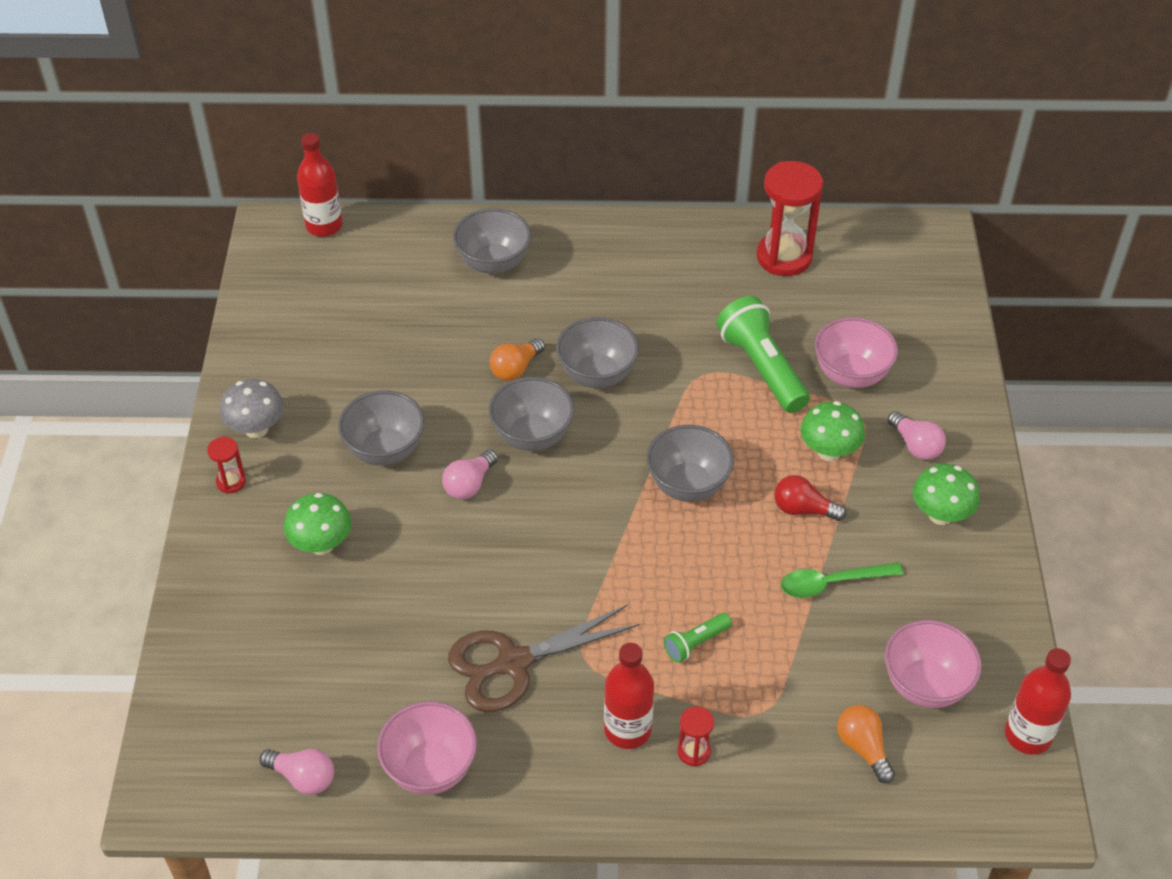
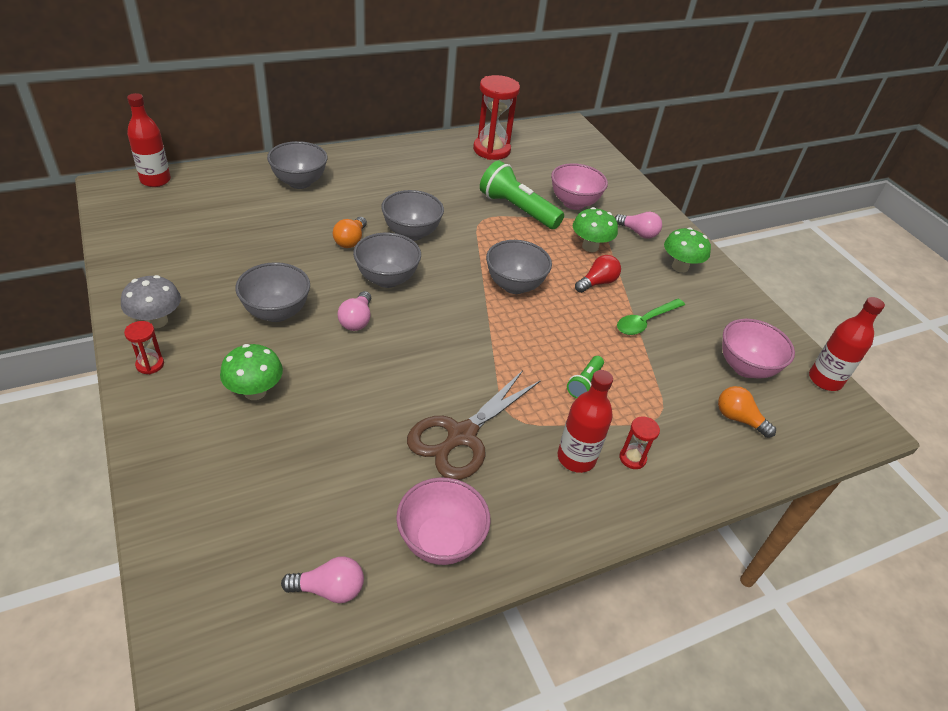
camera: 30 degrees left, 5 degrees down
(803, 509) = (597, 283): red light bulb -> red light bulb turned 150 degrees clockwise

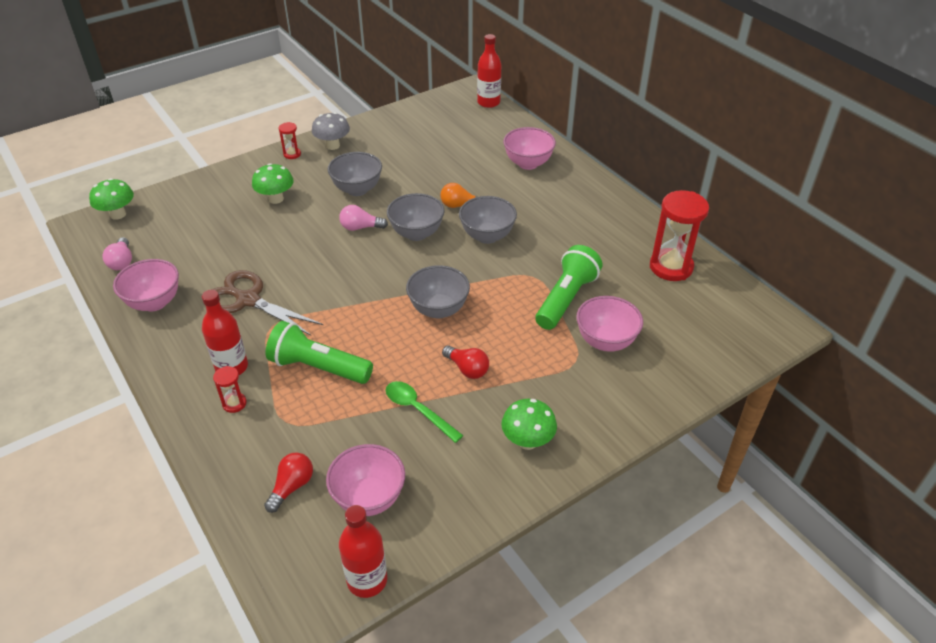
camera: 85 degrees right, 0 degrees up
(299, 182) = (528, 163): grey bowl -> pink bowl
(584, 383) = (318, 367): green flashlight -> green flashlight, size x2.00
(590, 247) = (528, 360): green mushroom -> green mushroom (118, 214)
(638, 233) = (577, 401): pink light bulb -> none
(738, 419) = (292, 486): orange light bulb -> red light bulb

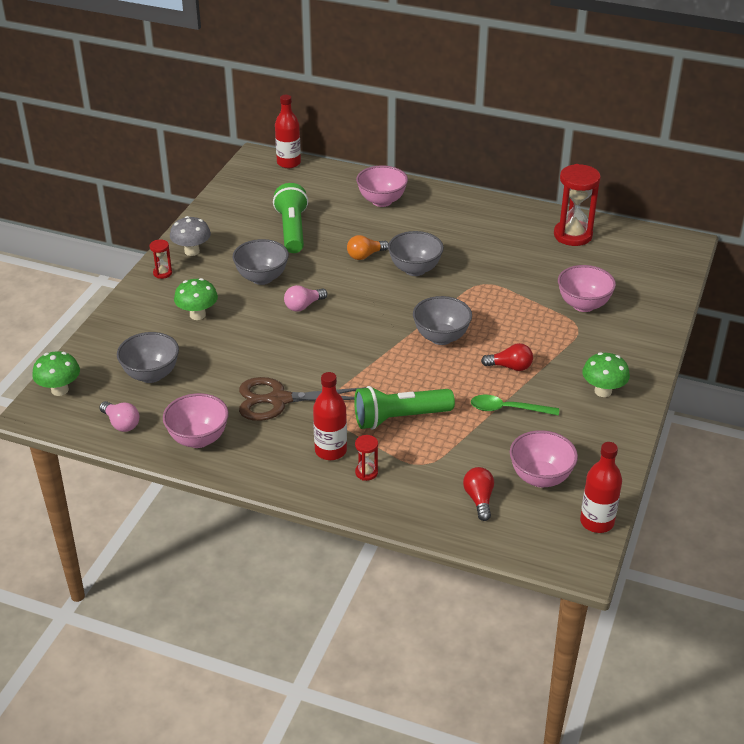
camera: 35 degrees left, 5 degrees down
(416, 233) = (356, 291): grey bowl -> grey bowl (151, 375)
(566, 299) = (525, 289): green flashlight -> green flashlight (292, 230)

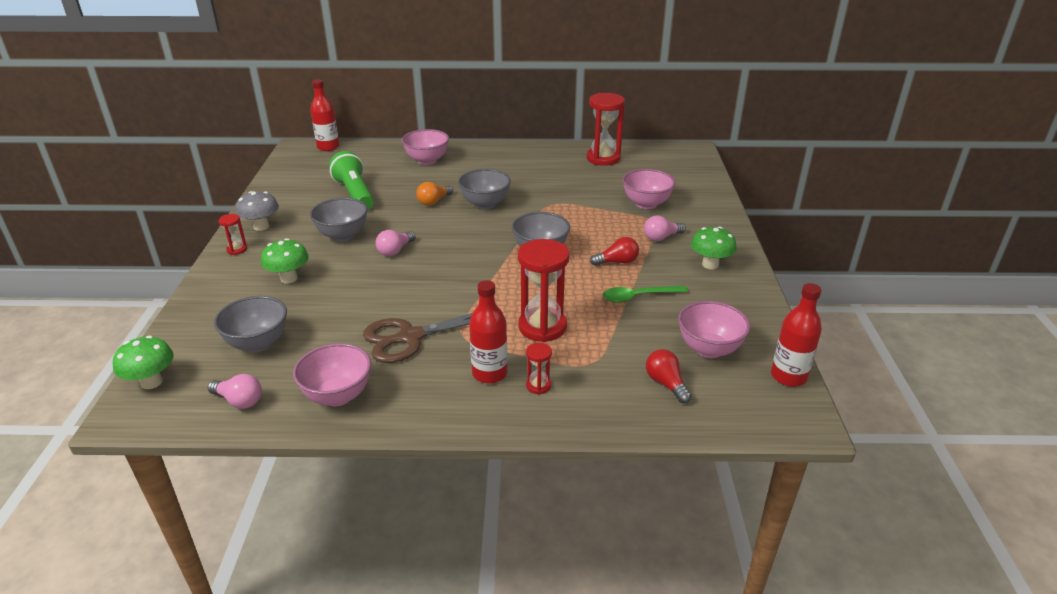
camera: 20 degrees left, 5 degrees down
(399, 418) = (542, 327): green flashlight -> red hourglass
(573, 349) = (661, 237): none -> pink light bulb

